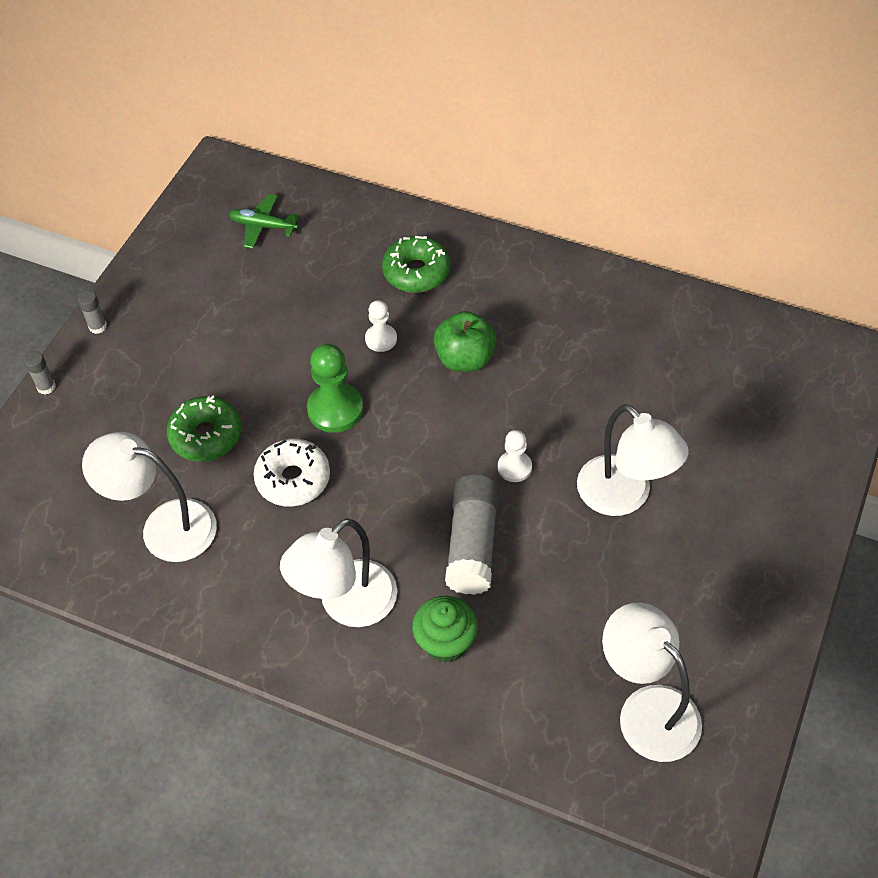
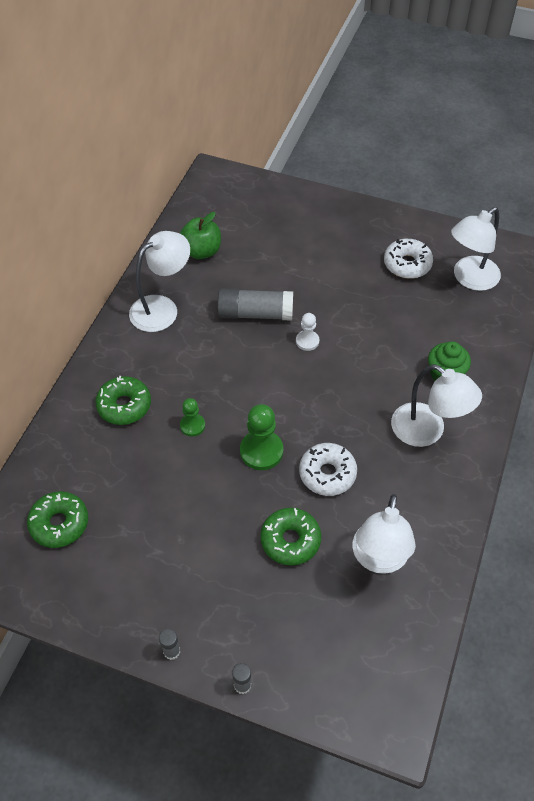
camera: 95 degrees left, 0 degrees up
(263, 226) = (59, 523): green plane -> green donut
(381, 339) = (192, 425): white pawn -> green pawn
(465, 359) = (213, 371): green apple -> green apple (201, 251)
(473, 544) = (370, 362): grey glue stick -> grey glue stick (255, 313)
(624, 497) = (326, 285): white lamp -> white lamp (162, 308)
(676, 616) = (407, 264): none -> white donut

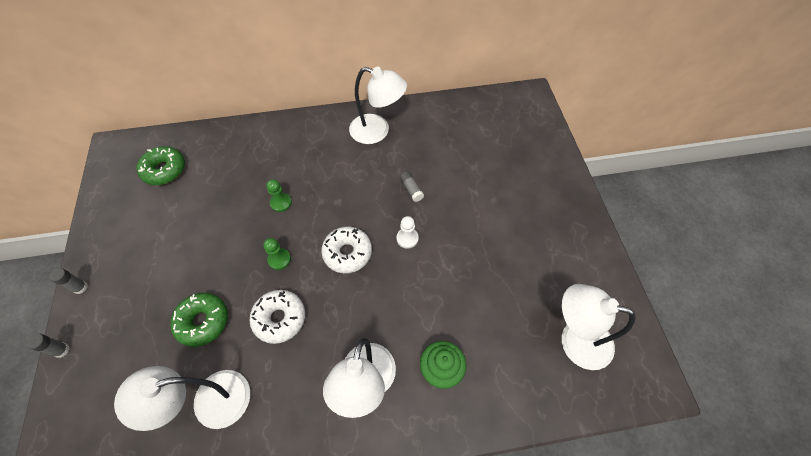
camera: 60 degrees right, 5 degrees up
(124, 405) = (277, 154): green donut -> none
(201, 251) = (448, 127): green apple -> none
(255, 313) = (411, 189): grey glue stick -> grey glue stick, size x0.46
(261, 451) = (279, 259): green pawn -> green pawn, size x0.59
(407, 264) = (549, 275): white donut -> white donut (347, 253)

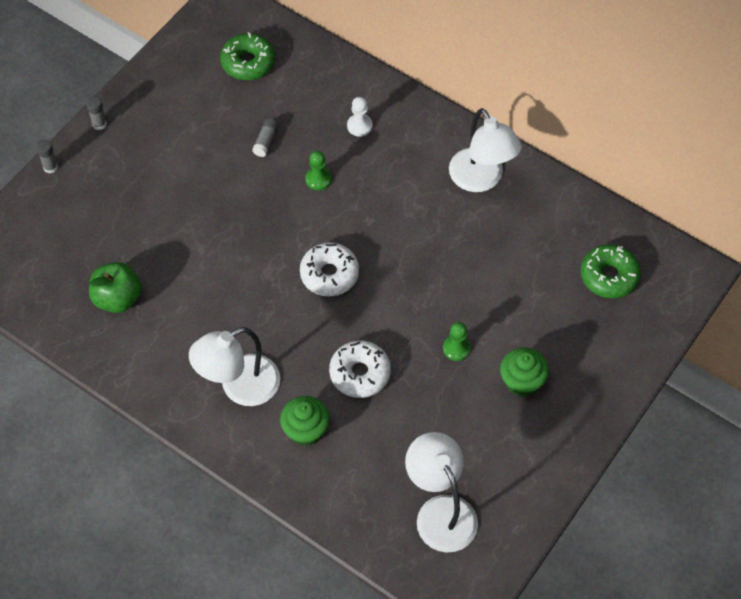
camera: 45 degrees right, 0 degrees up
(203, 321) = (164, 232): green donut -> green donut (609, 276)
(209, 402) = (118, 298): white lamp -> green apple
(279, 259) = (268, 231): green pawn -> green pawn (456, 348)
(279, 318) = (222, 281): white donut -> white donut (360, 373)
(407, 238) = (394, 306): white pawn -> white pawn (359, 126)
(411, 189) = (448, 265): grey glue stick -> grey glue stick (266, 141)
(523, 219) = (522, 382): none -> green cupcake

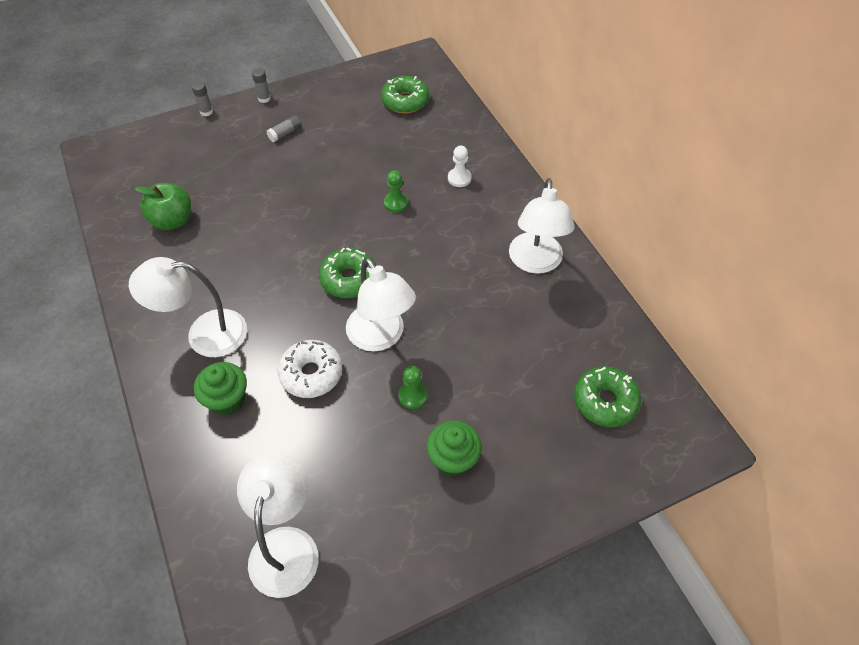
camera: 30 degrees right, 5 degrees down
(266, 141) = (376, 159): grey glue stick -> grey glue stick (285, 133)
(329, 274) = (349, 279): white donut -> green donut
(395, 312) = (381, 337): none -> white lamp

